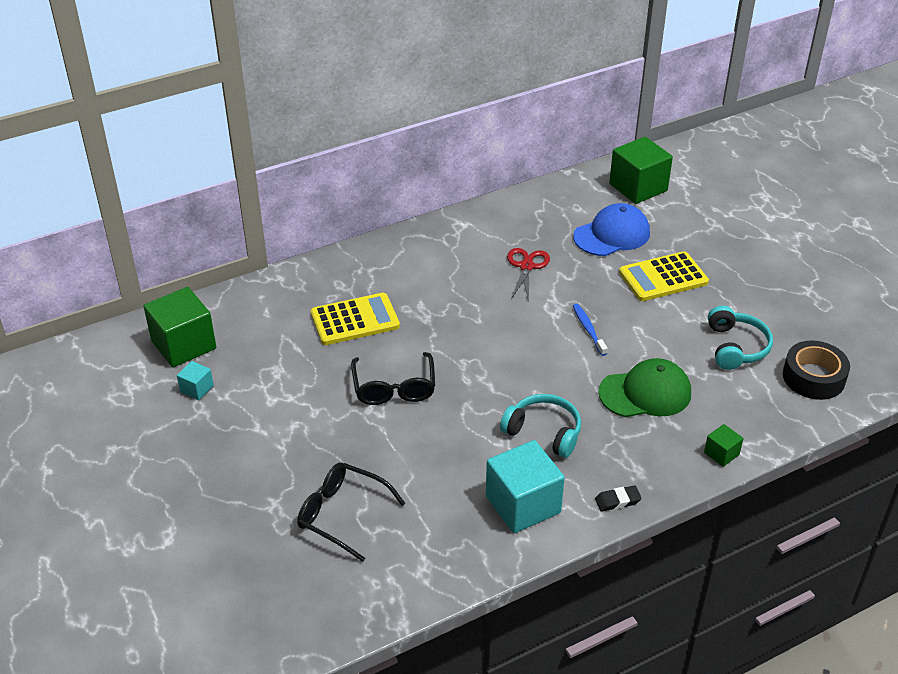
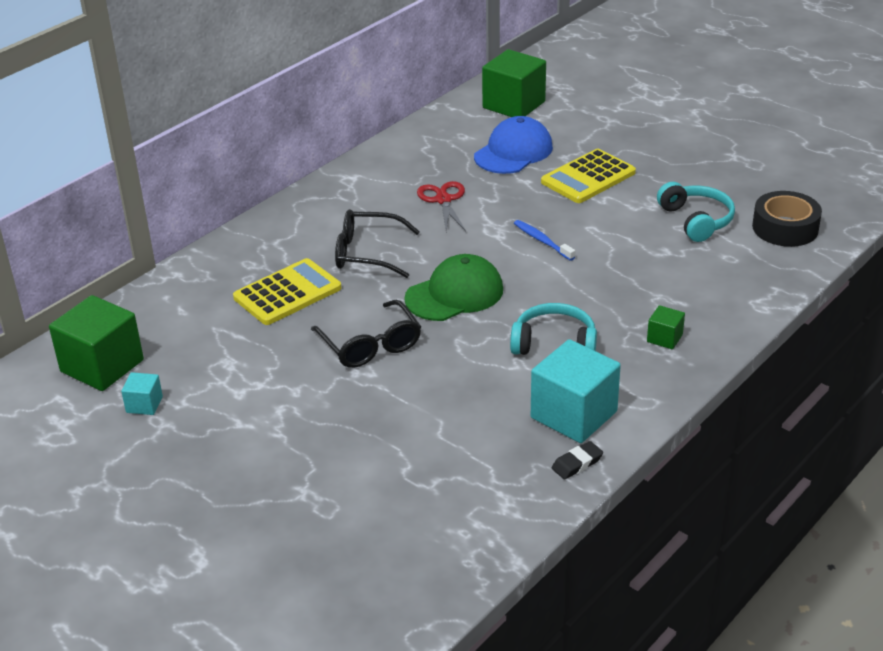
camera: 20 degrees left, 5 degrees down
(343, 515) = (388, 479): black glasses -> black glasses (368, 253)
(617, 501) = (666, 384): black eraser -> black eraser (577, 463)
(645, 393) = (634, 282): green cap -> green cap (454, 294)
(721, 454) = (740, 315): green cube -> green cube (664, 338)

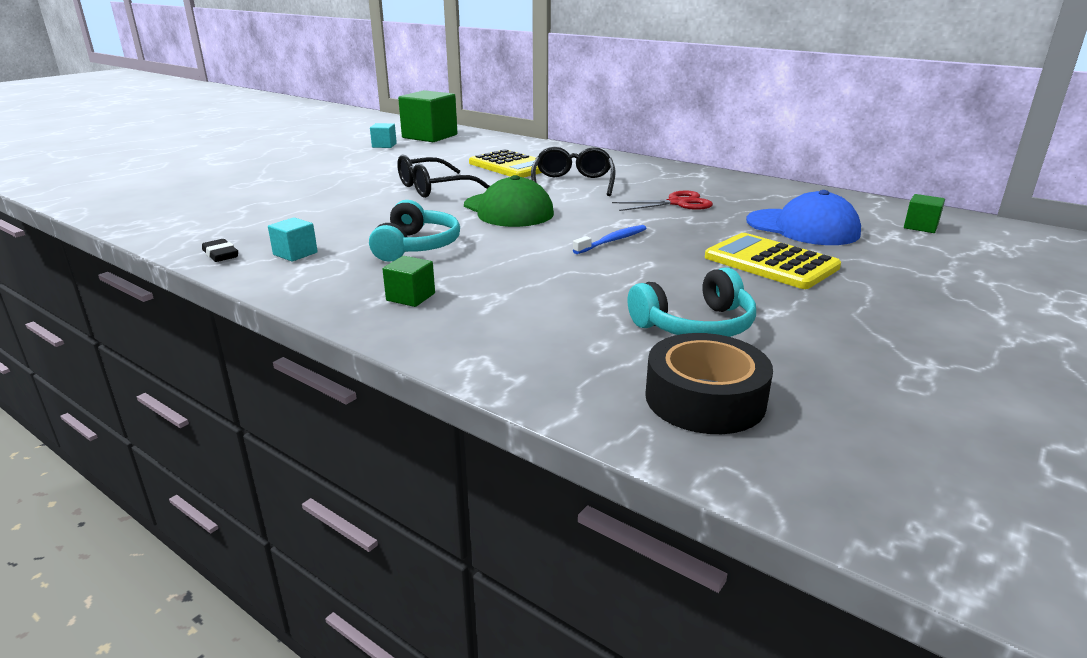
camera: 85 degrees right, 10 degrees down
(514, 105) = (920, 227): green cube -> green cube, size x0.47
(573, 415) = (295, 253): turquoise cube -> turquoise cube, size x0.47

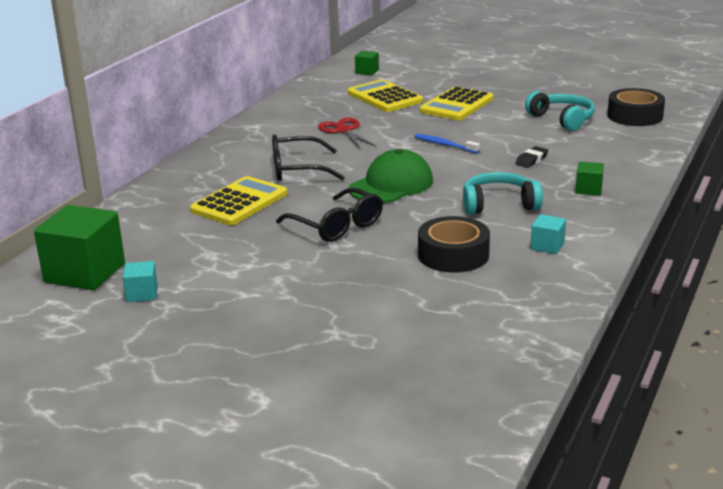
camera: 100 degrees left, 0 degrees up
(220, 254) = (573, 277): black eraser -> black eraser (531, 160)
(329, 218) = (453, 255): none -> black tape
(802, 228) = (385, 97): blue cap -> yellow calculator

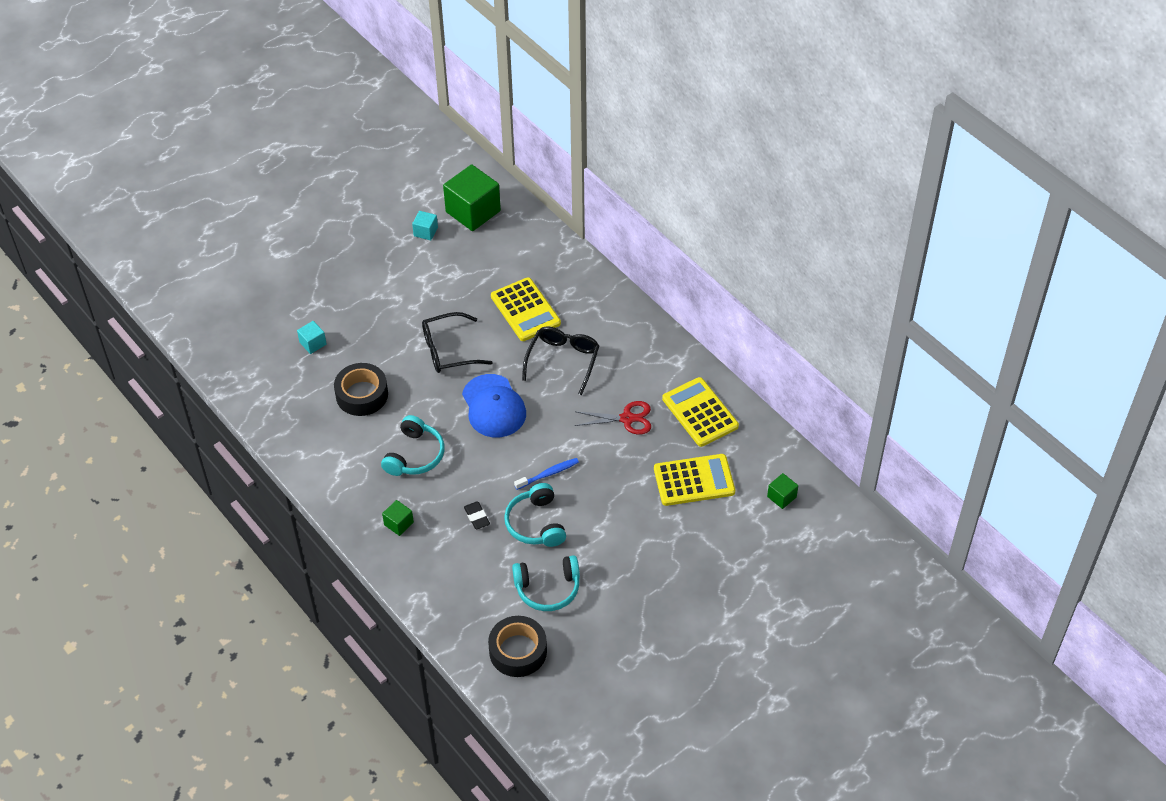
camera: 115 degrees right, 25 degrees up
(391, 185) = (493, 406): green cap -> blue cap
(456, 105) = (637, 526): yellow calculator -> yellow calculator (700, 412)
(505, 137) = (535, 524): none -> turquoise headphones
(547, 246) = (335, 450): turquoise cube -> turquoise cube (313, 343)

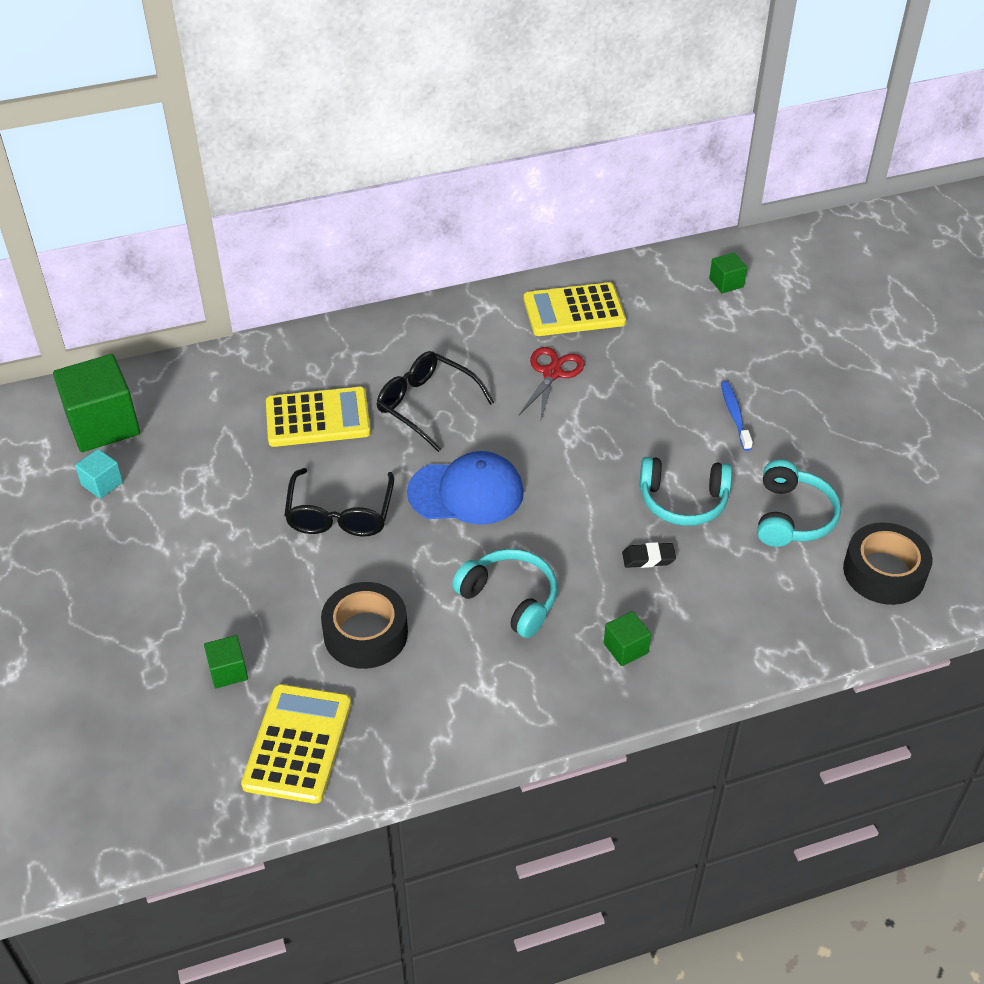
camera: 70 degrees left, 5 degrees down
(313, 343) = (228, 671): turquoise cube -> green cube
(548, 474) = (607, 468): blue toothbrush -> blue toothbrush (735, 416)
(694, 480) = (674, 343): yellow calculator -> yellow calculator (298, 744)

